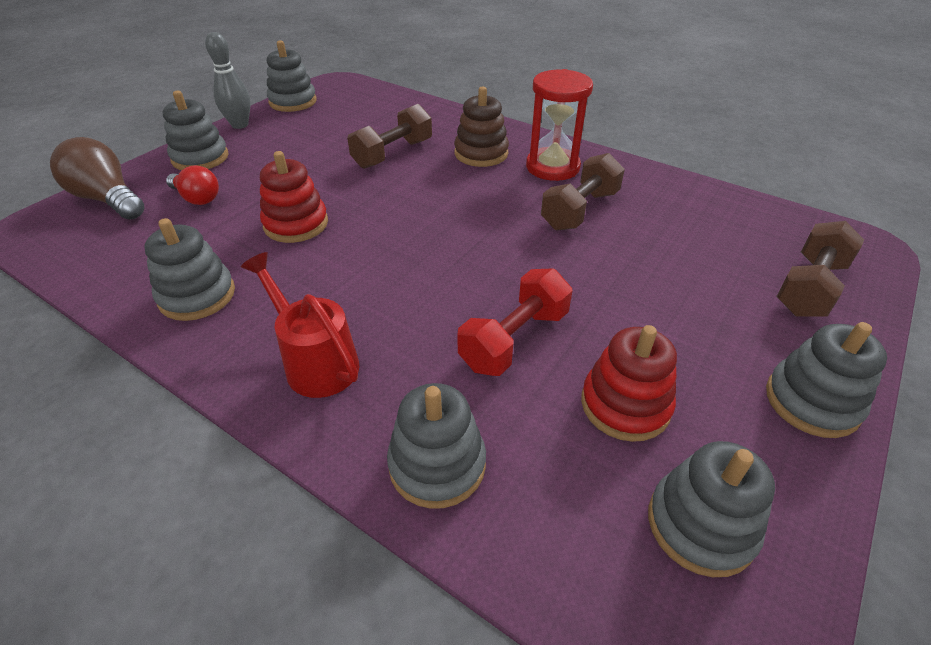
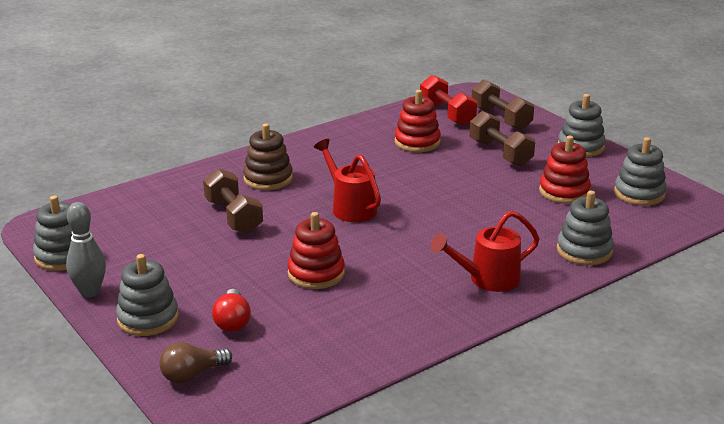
camera: 70 degrees left, 15 degrees down
(108, 199) = (192, 375): brown light bulb -> brown light bulb, size x0.64
(197, 198) = (232, 321): red light bulb -> red light bulb turned 120 degrees clockwise
(197, 296) = (388, 324): grey stacking toy -> none
(450, 214) = (350, 207): none -> red watering can
(514, 340) = (500, 211): red dumbbell -> red dumbbell (447, 114)
(552, 167) = (314, 156): red hourglass -> none
(580, 210) = (380, 160): brown dumbbell -> brown dumbbell (500, 153)
(654, 227) = (417, 142): none -> red stacking toy

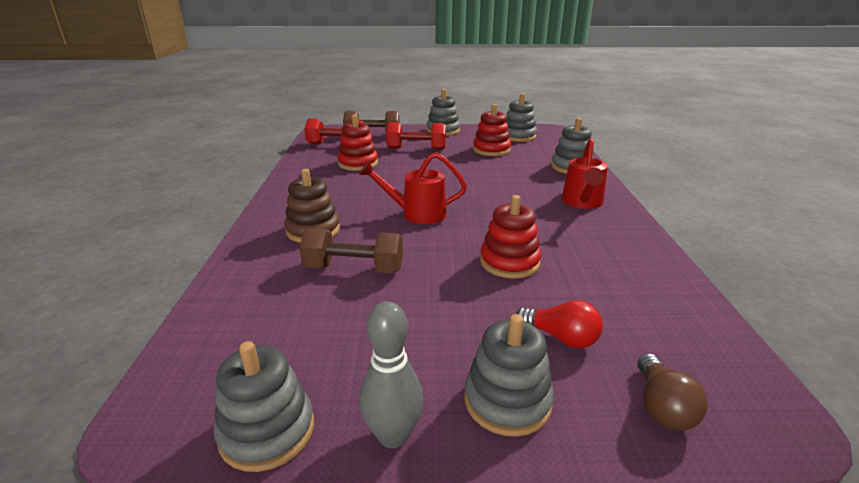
camera: 55 degrees left, 0 degrees up
(500, 153) = (416, 149): brown dumbbell -> red dumbbell

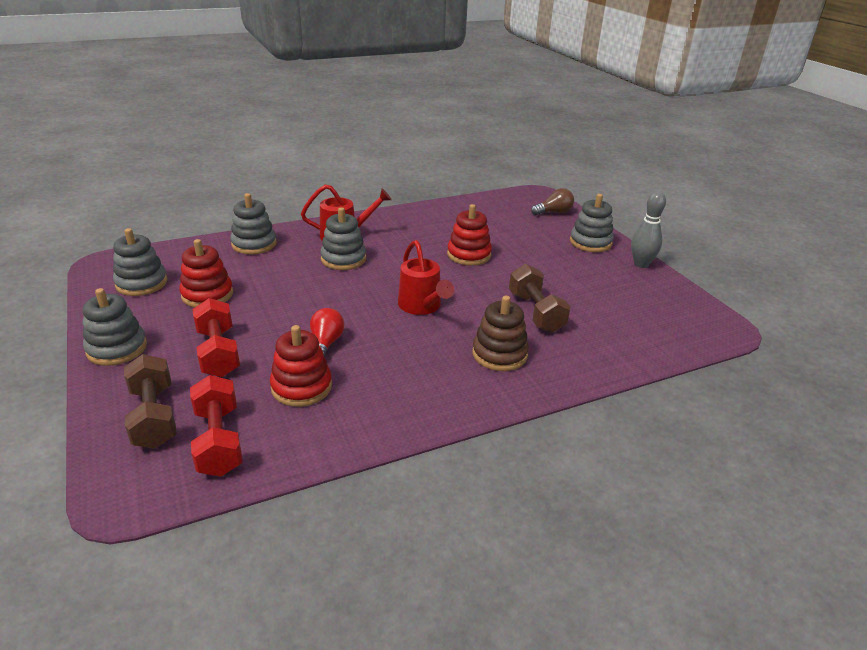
camera: 115 degrees left, 5 degrees up
(267, 431) = (680, 295): grey stacking toy -> grey stacking toy (343, 259)
(561, 337) = (531, 234): red light bulb -> red light bulb (325, 344)

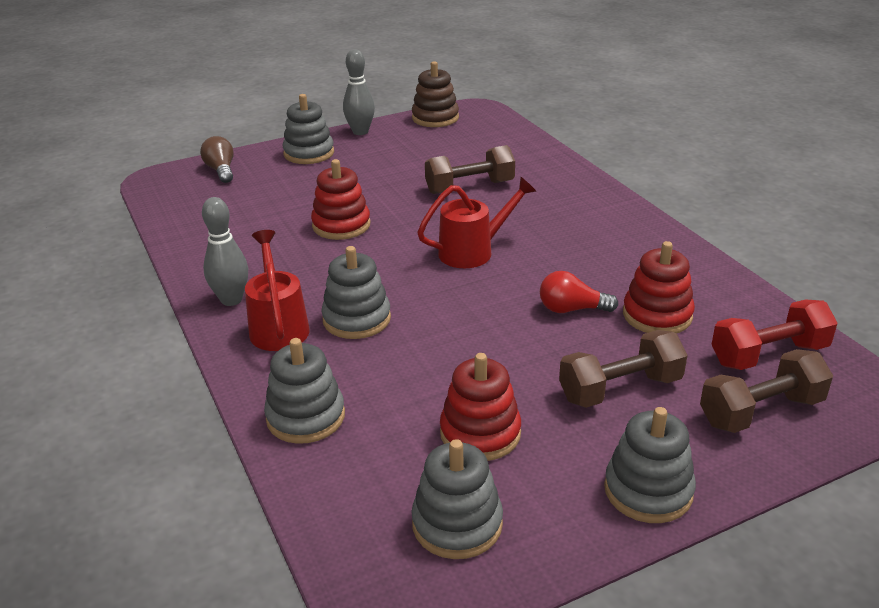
camera: 90 degrees left, 0 degrees up
(218, 353) = (620, 389): red dumbbell -> brown dumbbell
(378, 221) = (231, 300): none -> grey bowling pin
(499, 354) = (552, 206): brown stacking toy -> brown stacking toy (435, 118)

